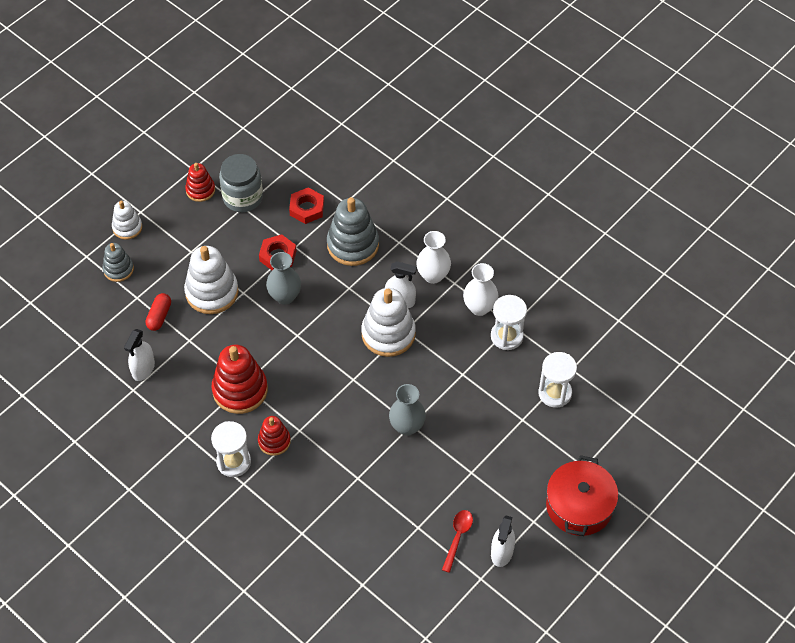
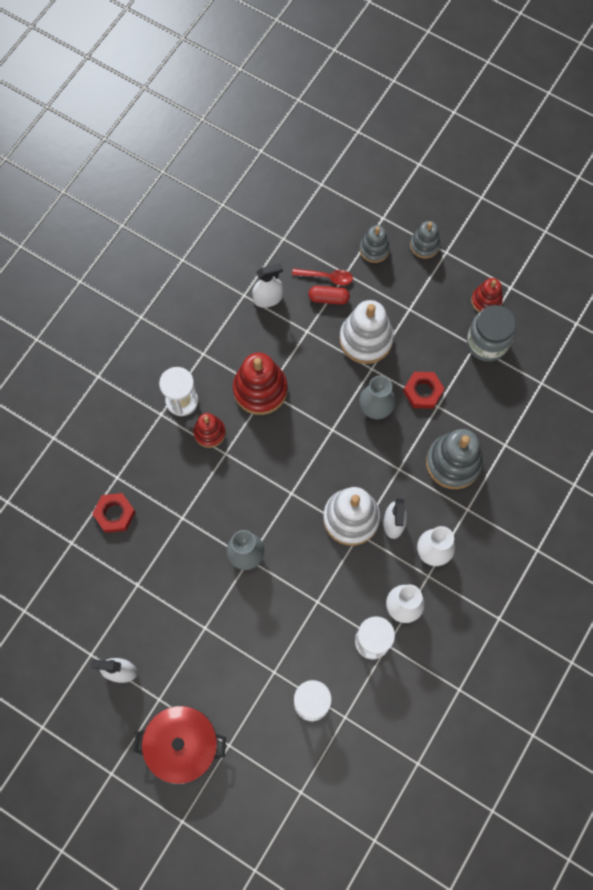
camera: 80 degrees right, 15 degrees up
(127, 227) = (424, 245): white stacking toy -> grey stacking toy
(143, 369) = (268, 298): white spray bottle -> white spray bottle turned 150 degrees clockwise
(307, 208) = (488, 408): red nut -> red nut (115, 514)
(457, 537) = (131, 625): red spoon -> red spoon (326, 277)

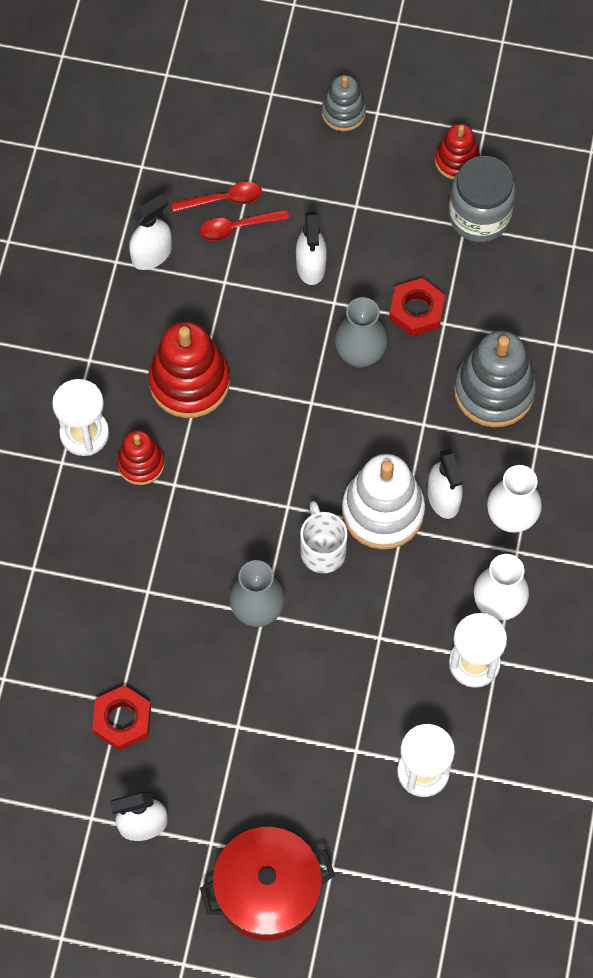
camera: 20 degrees left, 5 degrees down
(115, 514) = (49, 618): red nut -> red nut (122, 720)
(302, 530) = (322, 550): none -> white mug
(328, 298) = (237, 227): red capsule -> red spoon
(366, 339) = (311, 266): white stacking toy -> white spray bottle
(374, 249) = (275, 140): grey stacking toy -> none

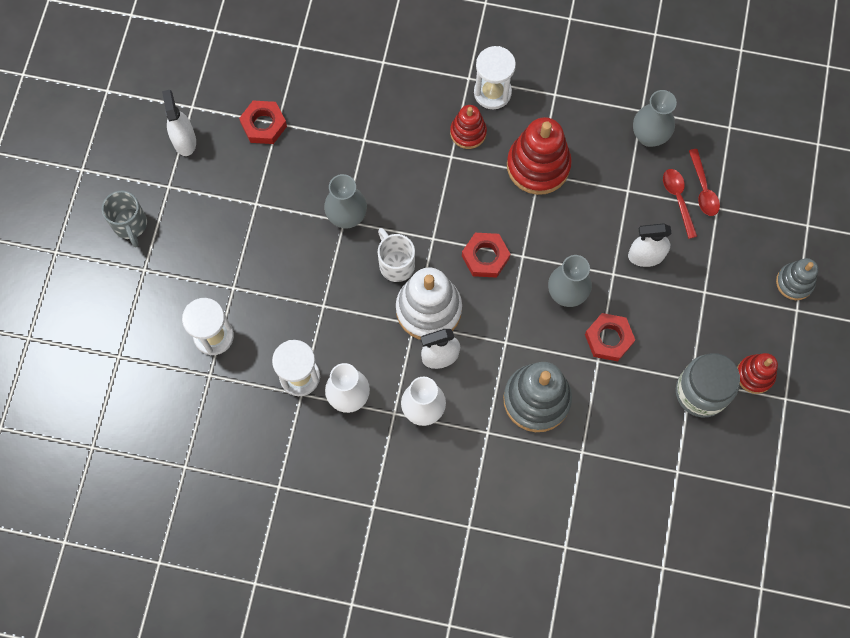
camera: 90 degrees right, 5 degrees up
(151, 255) = (649, 136): white spray bottle -> grey vase
(267, 890) = (130, 225): red pot -> grey mug
(313, 445) = (485, 257): none -> red nut
(322, 550) = (396, 264): white mug -> white mug turned 105 degrees counterclockwise

